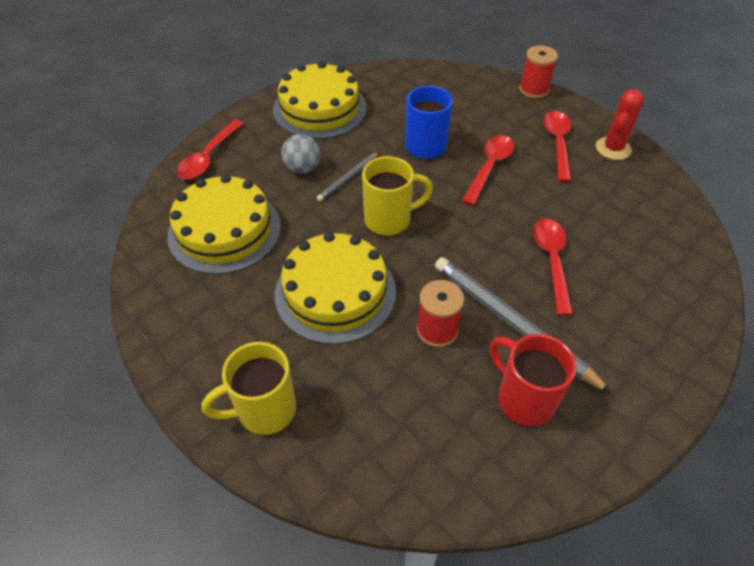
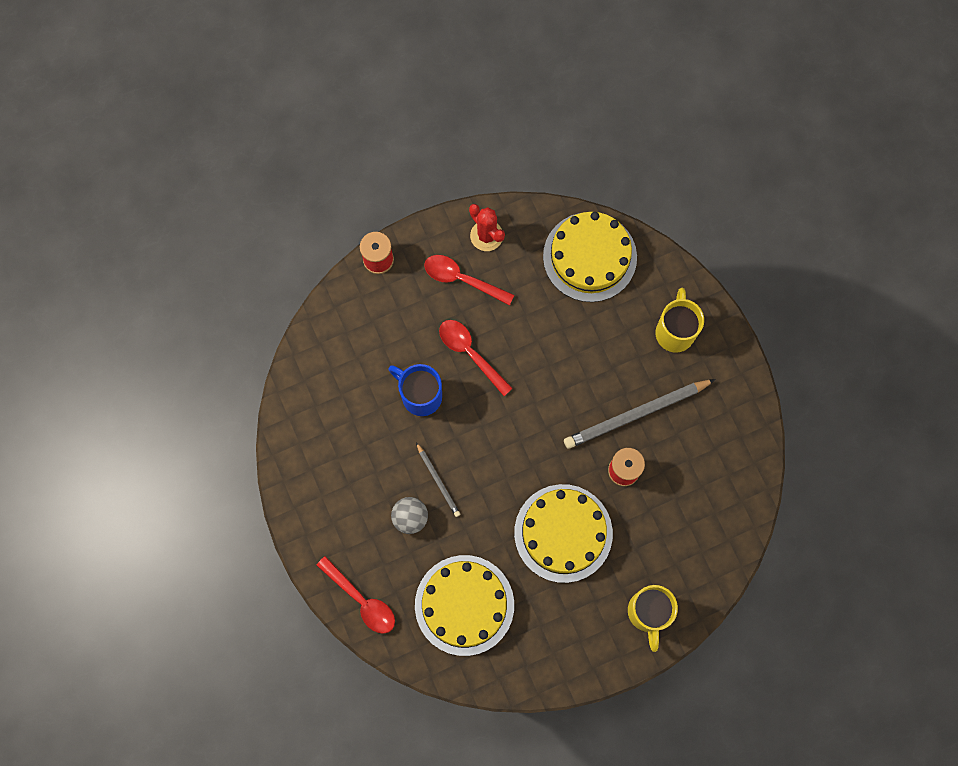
camera: 70 degrees left, 25 degrees up
(319, 108) = (327, 475): yellow cake -> yellow cake (589, 257)
(389, 220) = (502, 463): yellow mug -> yellow mug (675, 331)
(523, 399) = (697, 436): red mug -> none
(552, 261) = (591, 356): red spoon -> none

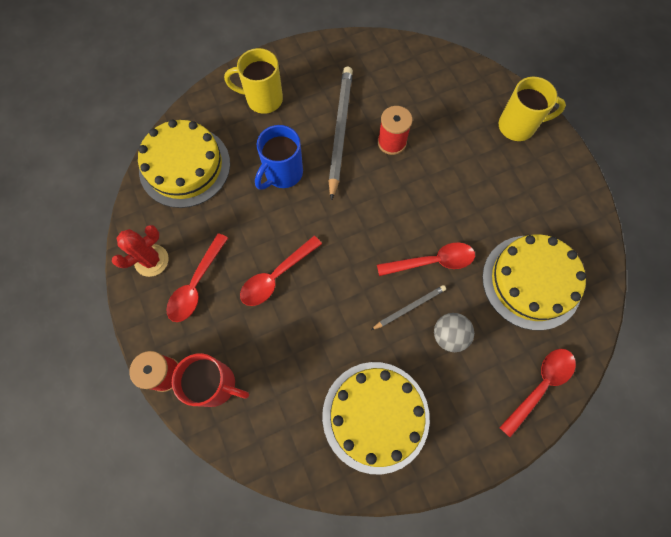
camera: 90 degrees left, 5 degrees down
(368, 304) = (216, 385): none -> red mug
(420, 395) = (320, 327): blue mug -> blue mug (282, 174)
(485, 505) = (431, 262): none -> red spoon
(563, 533) = (453, 193): yellow cake -> yellow cake (375, 416)
(636, 414) = (340, 131): grey pencil -> grey pencil turned 150 degrees counterclockwise

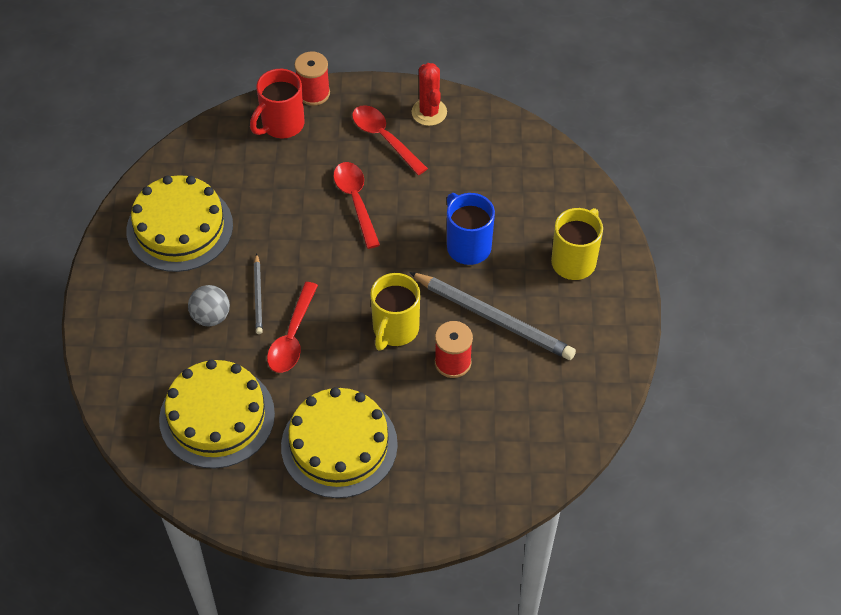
camera: 115 degrees right, 15 degrees down
(185, 166) = (522, 166): yellow cake -> yellow cake (339, 445)
(518, 126) = (404, 506): yellow mug -> yellow mug (395, 330)
(540, 386) = (117, 368): red spoon -> none

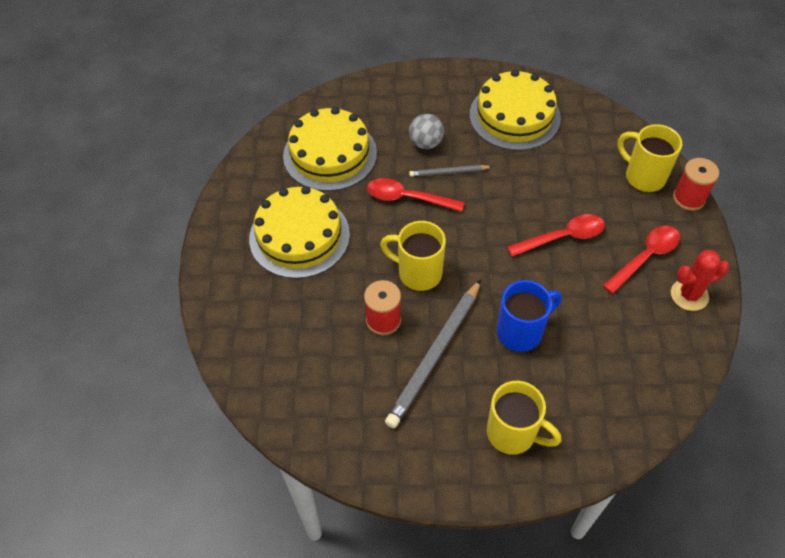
camera: 90 degrees right, 0 degrees up
(281, 125) = (643, 176): red mug -> yellow mug

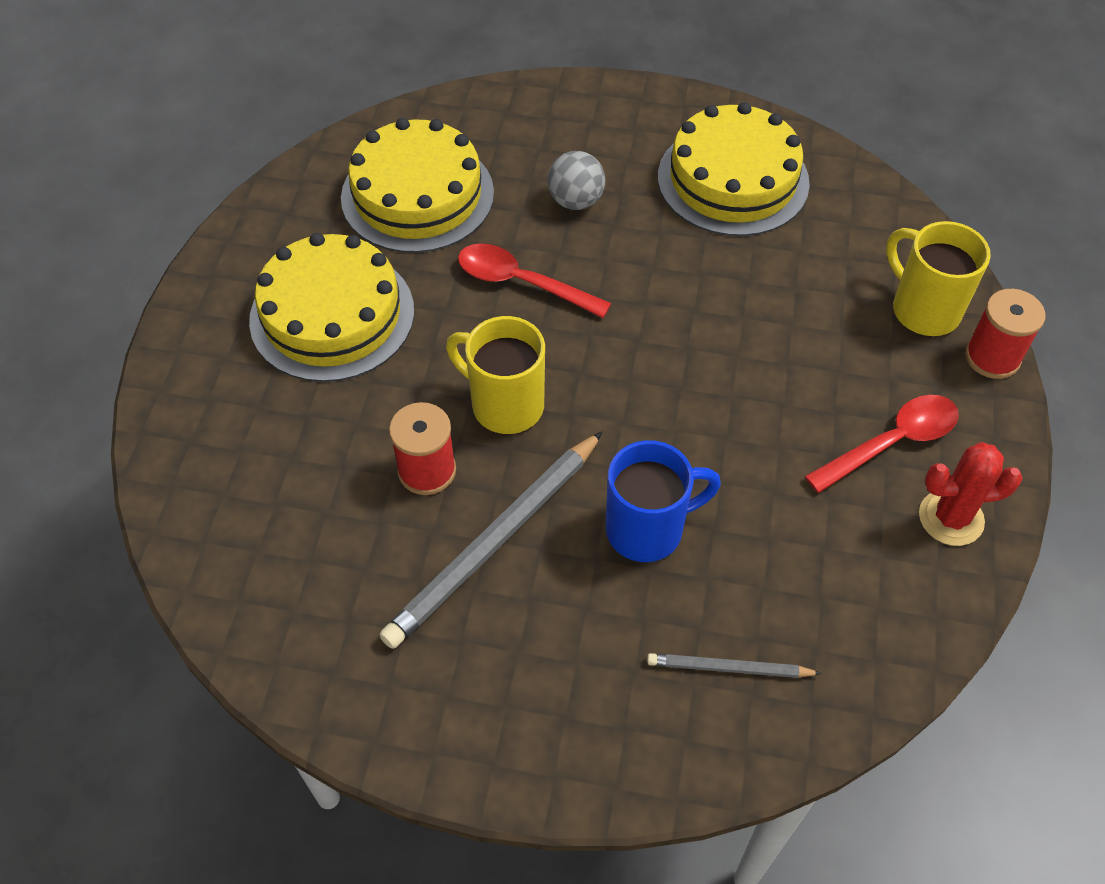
camera: 10 degrees right, 0 degrees up
(448, 172) = (600, 252): grey pencil -> grey pencil (729, 668)
(513, 433) = (588, 695): yellow mug -> none
(562, 237) = (759, 386): red spoon -> none

